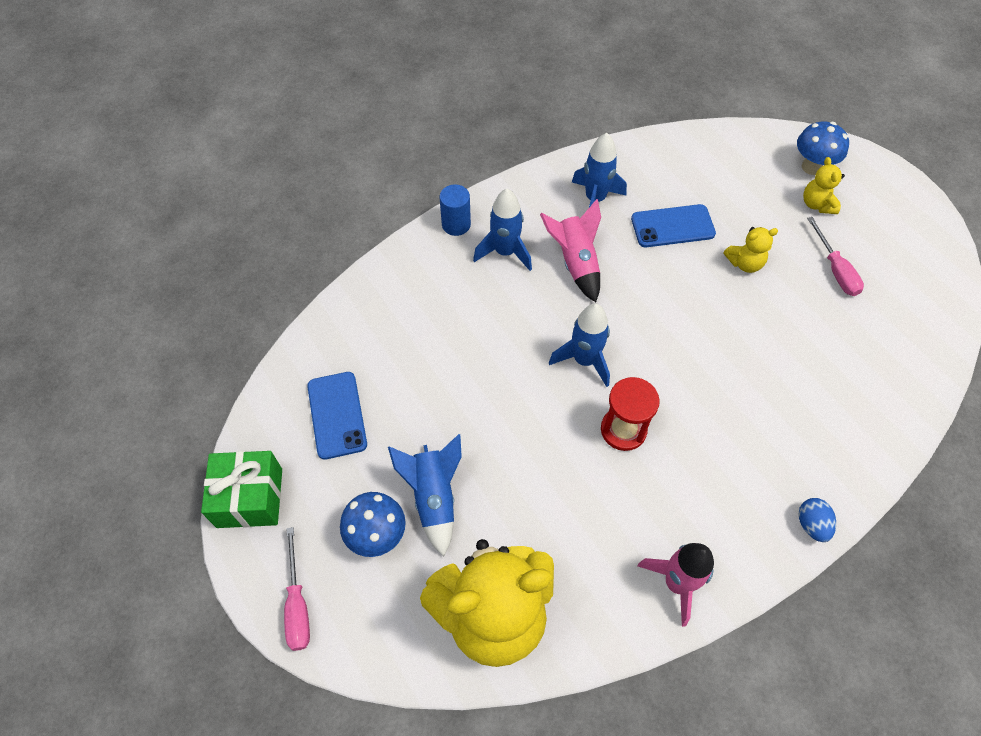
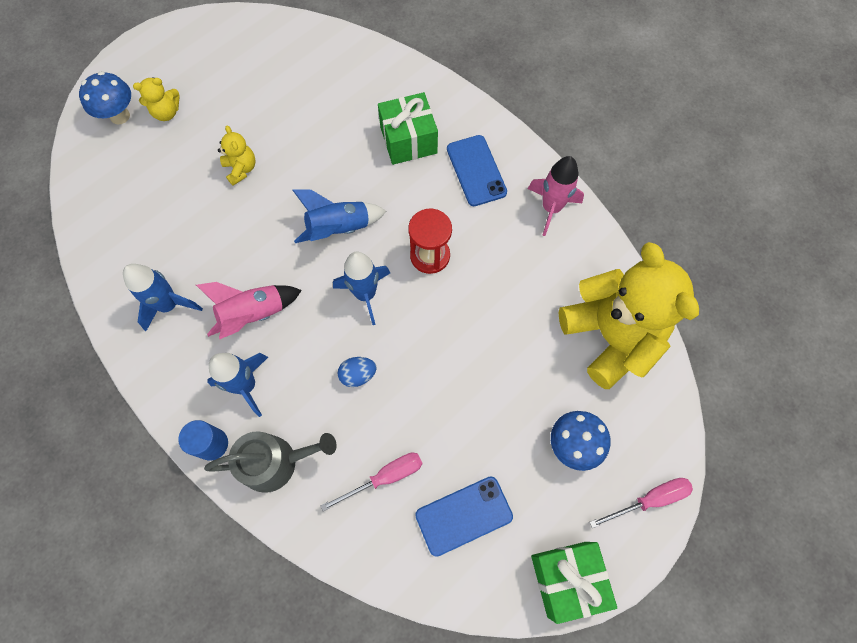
camera: 100 degrees left, 10 degrees up
(428, 269) = (276, 462): none -> grey watering can
(433, 497) = (526, 403): blue rocket -> blue rocket (339, 229)
(672, 226) = (201, 231): blue phone -> blue phone (476, 170)
(782, 431) = (408, 140): none -> green gift
(811, 524) = (483, 122): blue egg -> blue egg (358, 375)
(835, 269) = (242, 101): pink screwdriver -> pink screwdriver (385, 477)

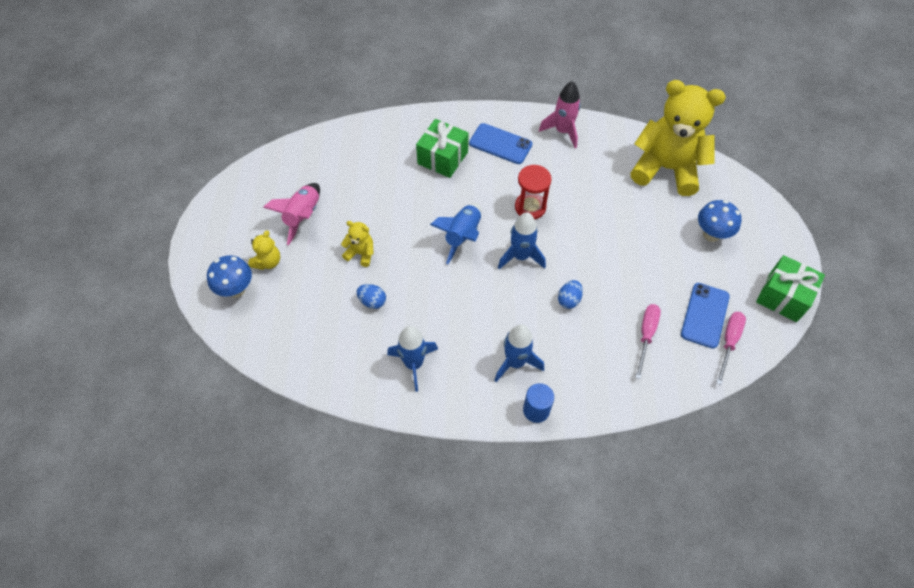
camera: 45 degrees left, 10 degrees down
(202, 220) = (372, 301): none -> blue egg
(254, 315) = (471, 323): pink rocket -> pink rocket (303, 216)
(276, 462) = (582, 384): grey watering can -> none
(649, 500) = (772, 227): pink screwdriver -> pink screwdriver (729, 342)

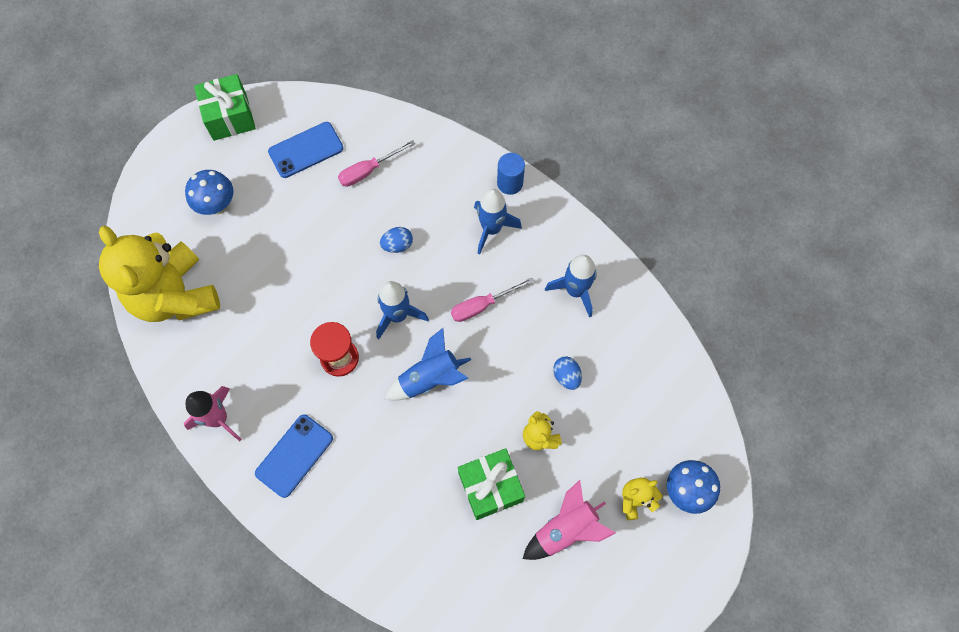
camera: 140 degrees left, 10 degrees up
(442, 158) = (367, 487): green gift -> green gift (490, 487)
(500, 144) = (294, 455): blue phone -> blue phone turned 60 degrees clockwise
(729, 342) = (313, 119): pink screwdriver -> pink screwdriver (482, 305)

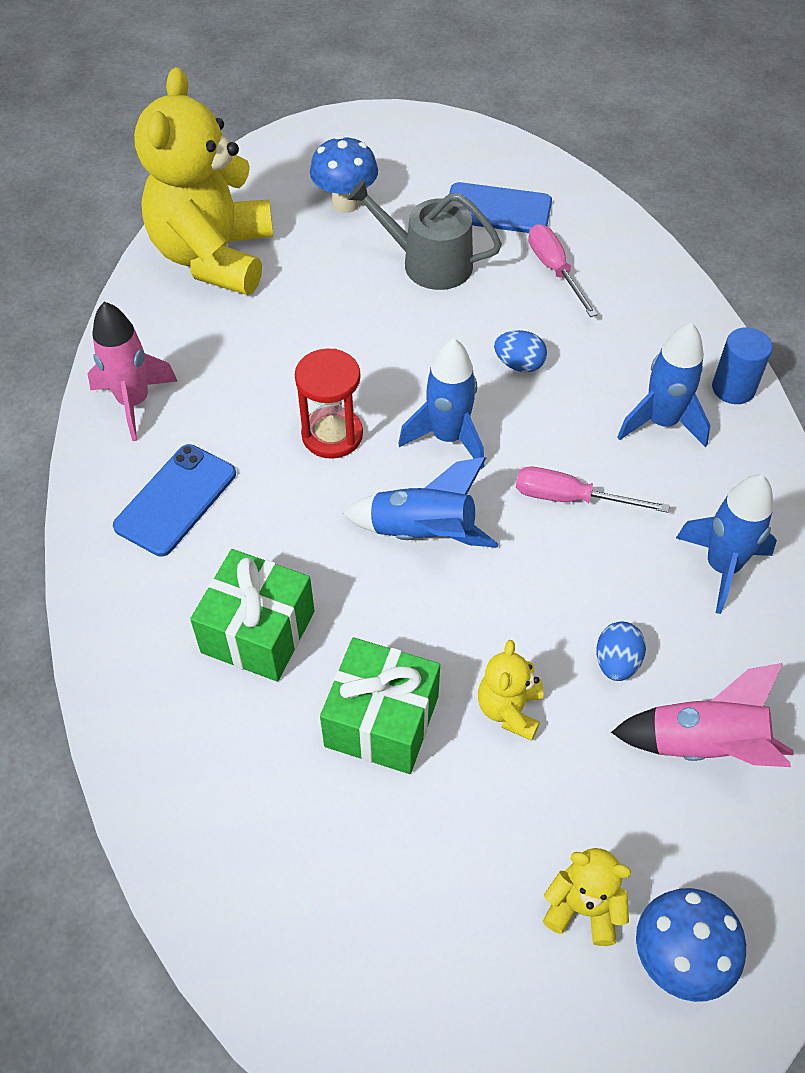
camera: 40 degrees right, 15 degrees down
(230, 117) = (441, 134): green gift -> green gift (258, 632)
(294, 455) = (176, 500): blue phone -> blue phone turned 45 degrees counterclockwise
(298, 214) = (428, 263): none -> grey watering can
(368, 170) = (555, 270): pink screwdriver -> pink screwdriver turned 60 degrees clockwise
(565, 529) = (438, 861): pink rocket -> pink rocket (704, 745)

